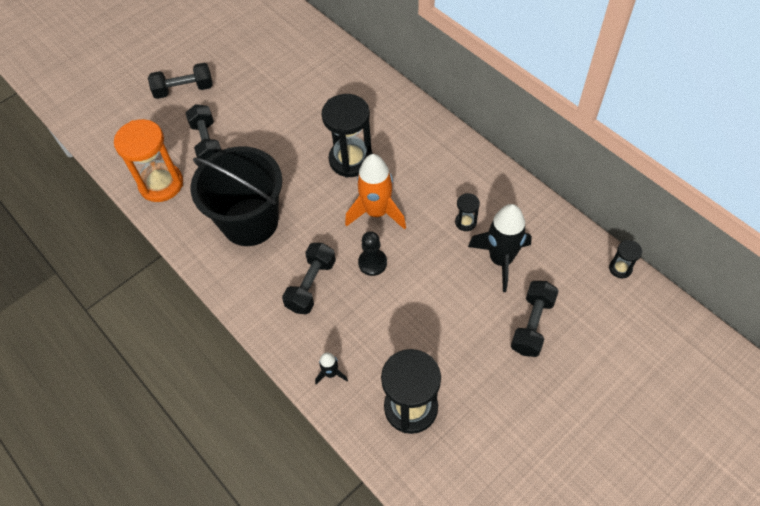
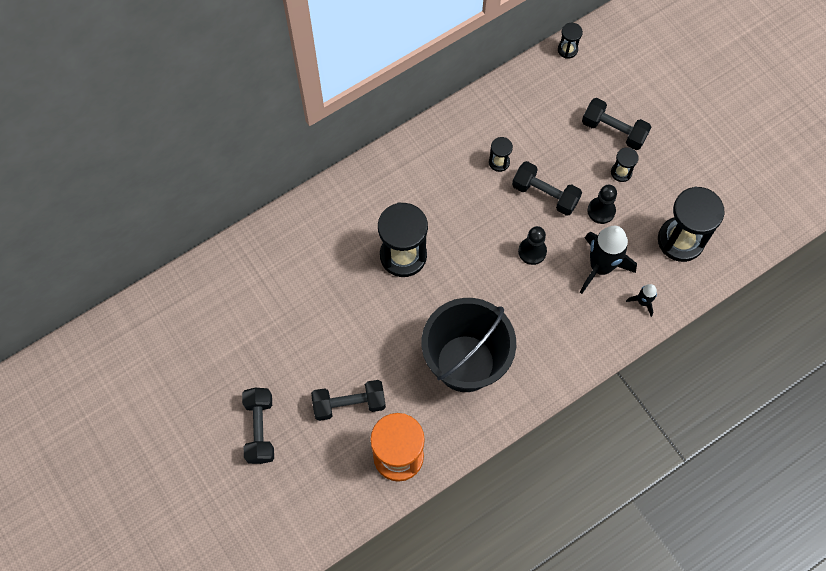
camera: 85 degrees left, 10 degrees up
(311, 285) = (549, 310): black dumbbell -> black dumbbell (545, 194)
(376, 212) = (474, 240): orange rocket -> none
(431, 322) = (601, 211): none -> black pawn
(482, 337) = (621, 172): none -> black hourglass
(500, 260) = (545, 141): black rocket -> black rocket (600, 267)

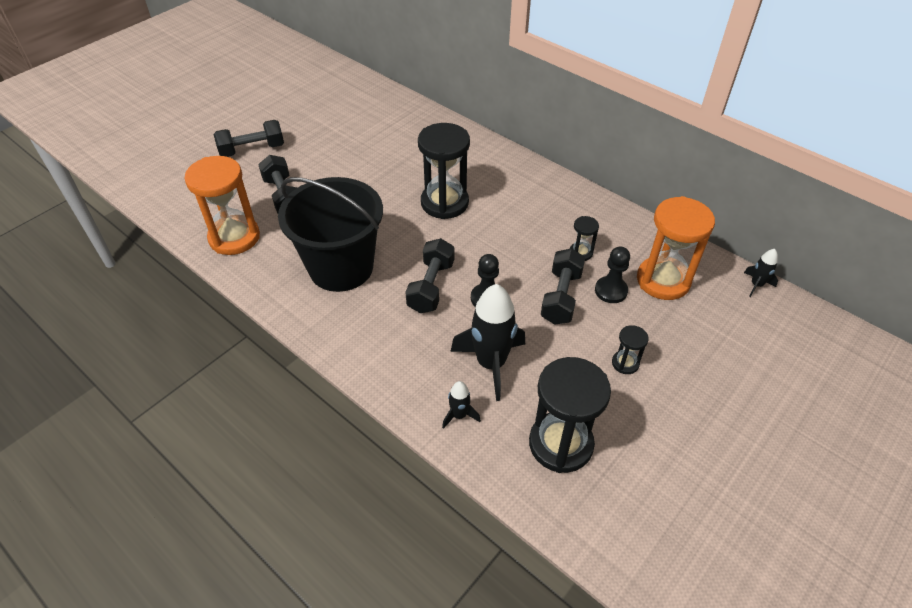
camera: 75 degrees right, 20 degrees down
(546, 113) = (663, 280): none -> orange hourglass
(567, 50) = (756, 285): black hourglass -> black rocket
(601, 211) = (564, 352): black pawn -> black pawn (611, 291)
(613, 130) = (677, 346): black dumbbell -> black dumbbell (431, 286)

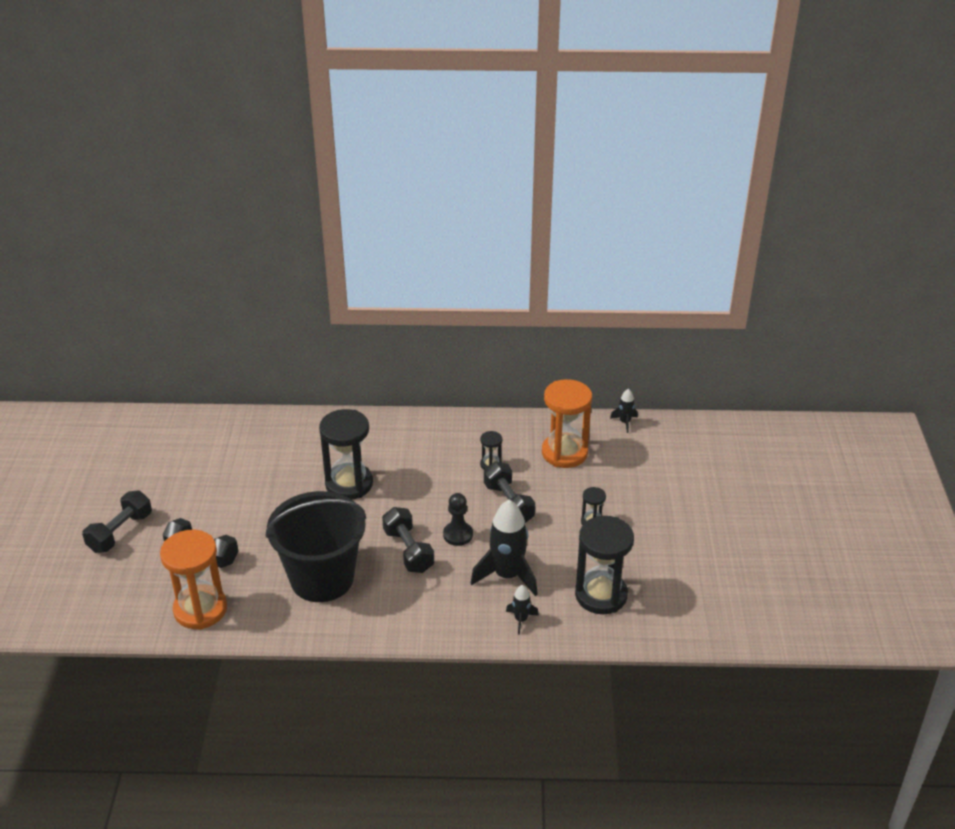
camera: 40 degrees left, 10 degrees down
(611, 291) = (537, 480): black pawn -> none

